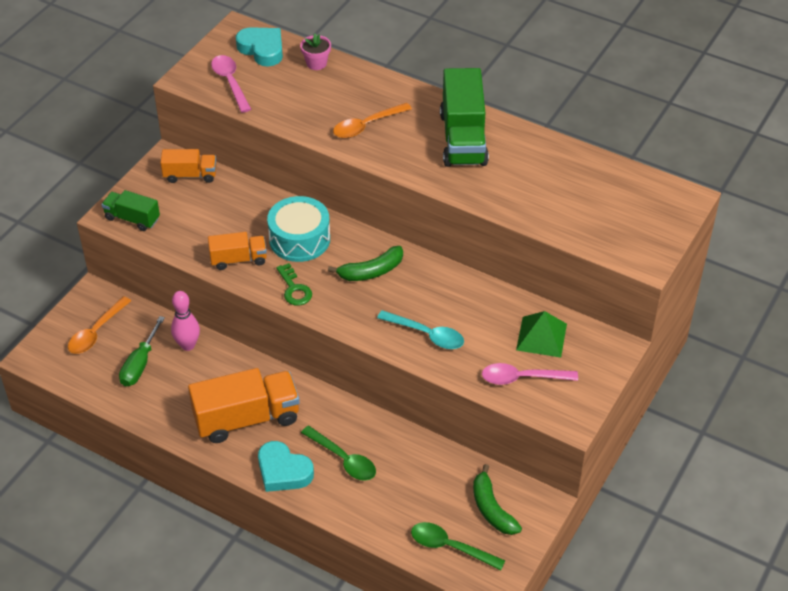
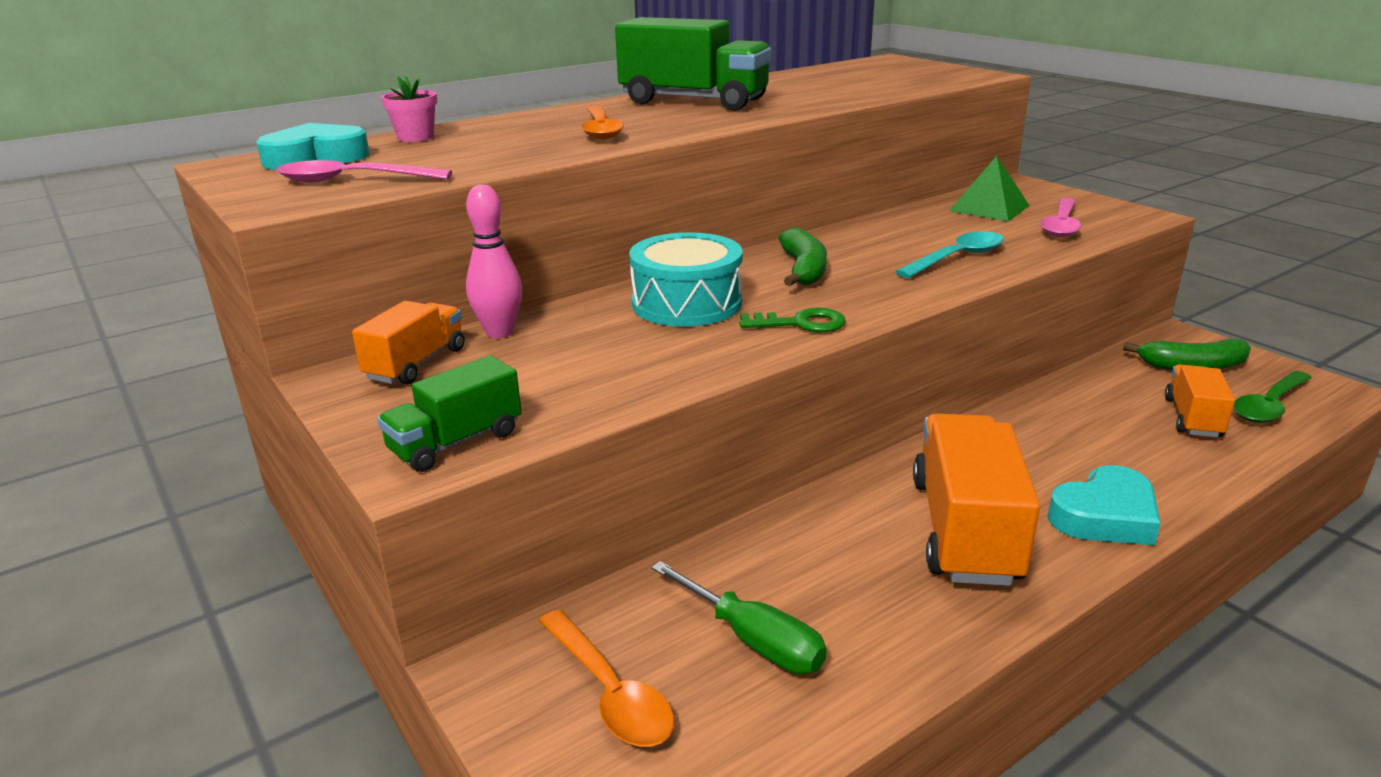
camera: 65 degrees left, 20 degrees down
(188, 345) = (739, 562): pink bowling pin -> pink bowling pin (499, 332)
(238, 259) = (688, 355): orange truck -> orange truck (1192, 418)
(343, 459) = (1084, 454): green spoon -> none

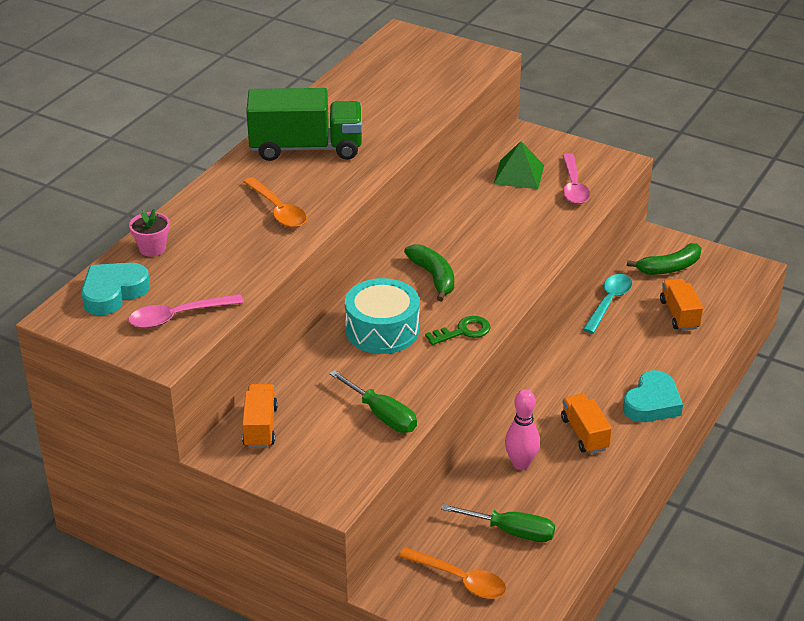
camera: 25 degrees left, 10 degrees up
(456, 442) = (341, 475): green truck -> none
(499, 332) = (286, 387): pink bowling pin -> pink bowling pin (521, 464)
(595, 386) = (382, 415): none -> green screwdriver
(957, 258) = (523, 241): turquoise spoon -> turquoise spoon (609, 302)
(965, 530) = (584, 434): orange truck -> orange truck, size x0.56
(1269, 405) = (718, 293): green spoon -> none

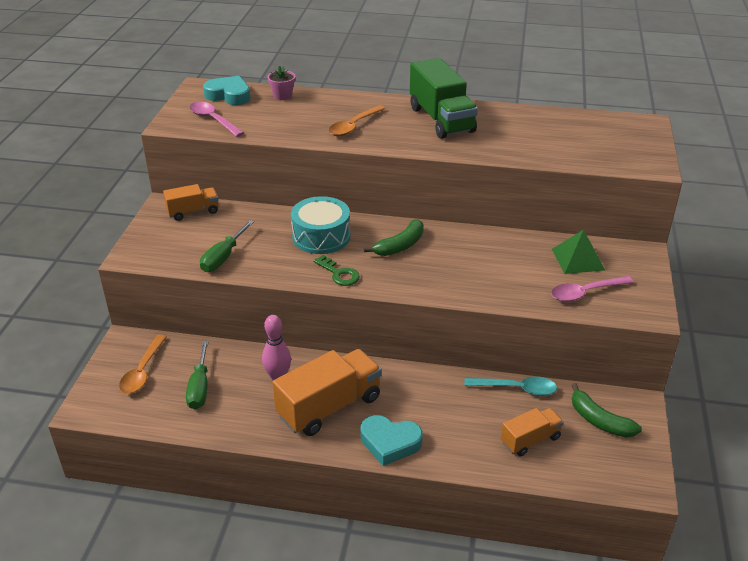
camera: 70 degrees right, 0 degrees up
(584, 434) = (329, 407): orange truck -> orange truck, size x1.79

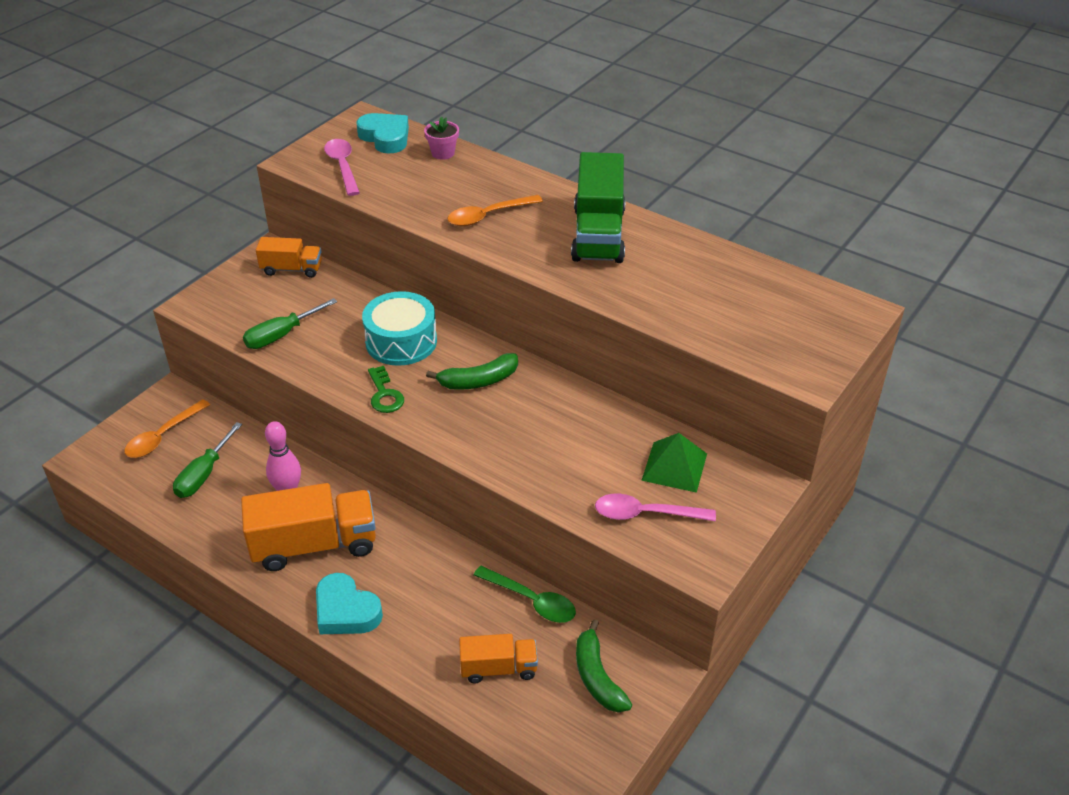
camera: 25 degrees right, 5 degrees up
(516, 389) = (531, 600): turquoise spoon -> green spoon

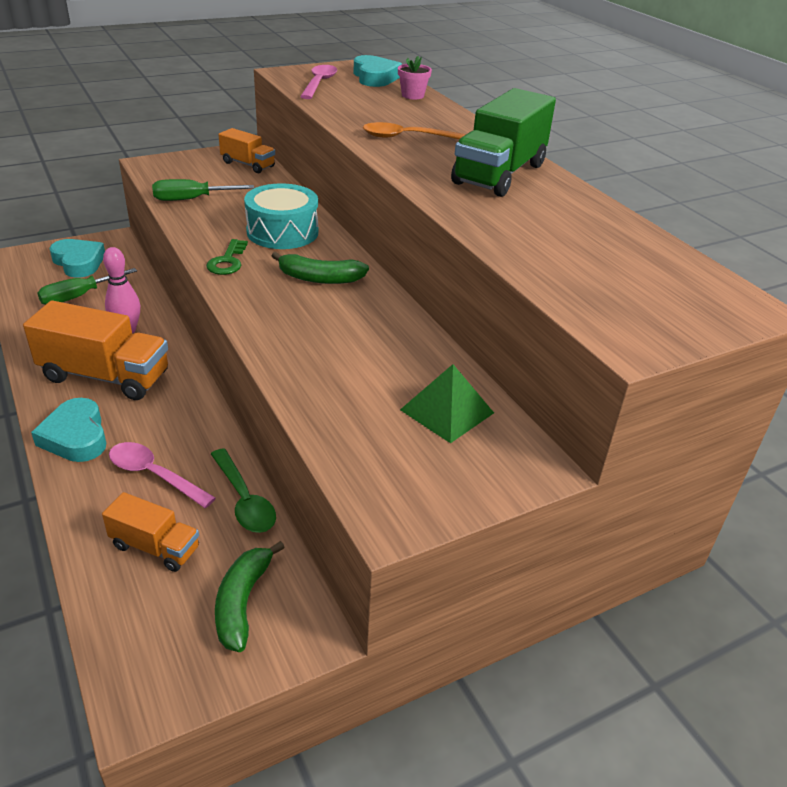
camera: 25 degrees right, 5 degrees down
(163, 436) = (79, 262): orange spoon -> turquoise heart
(646, 514) = (375, 441): pink spoon -> pink spoon (154, 475)

